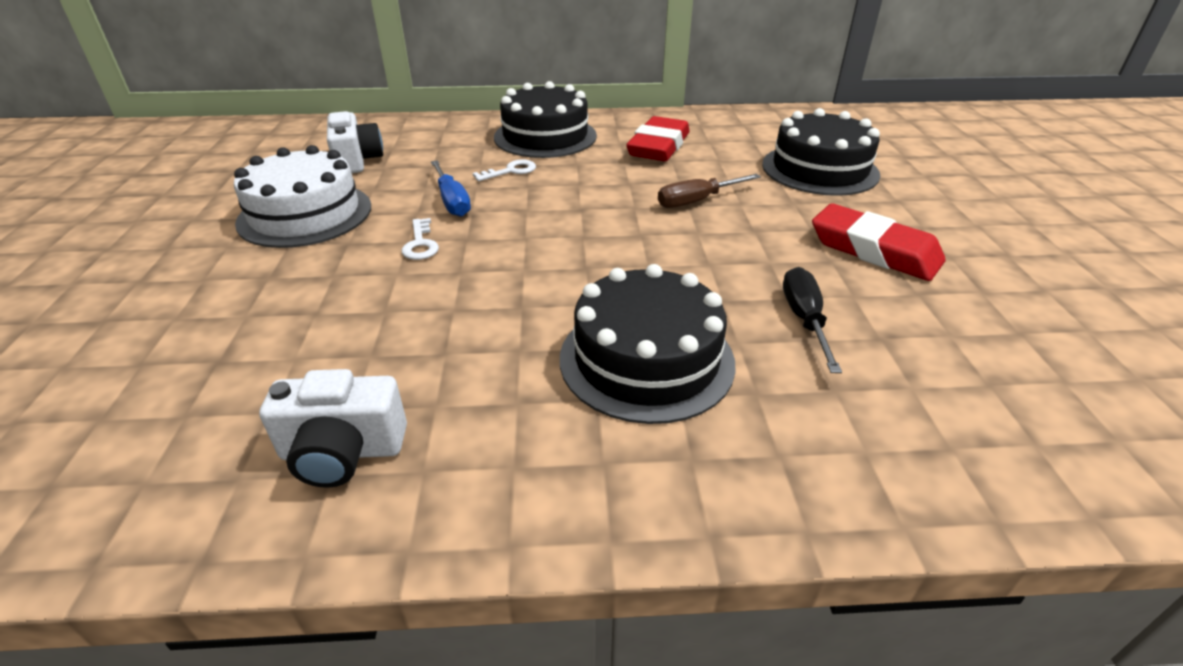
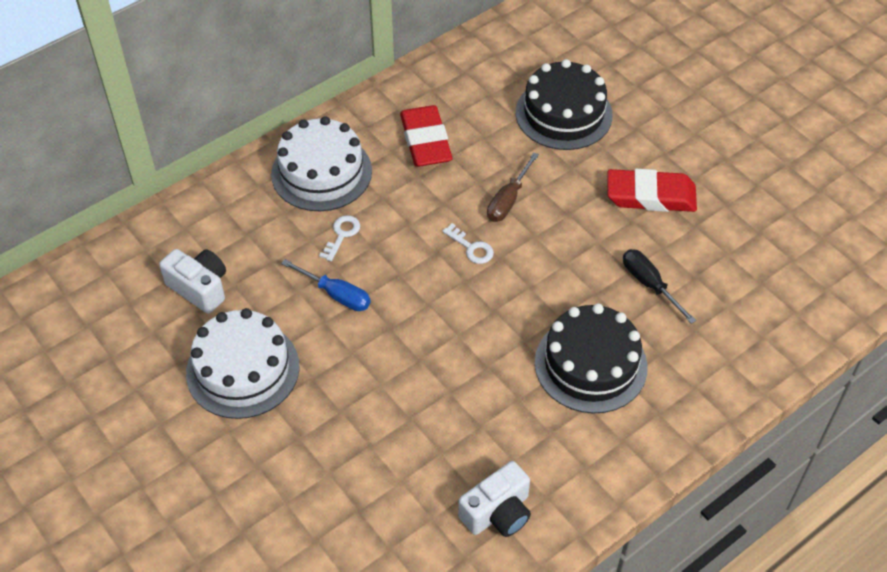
camera: 35 degrees left, 15 degrees up
(420, 244) = (365, 350): white key -> white key (471, 248)
(545, 136) = (321, 172): black cake -> white cake

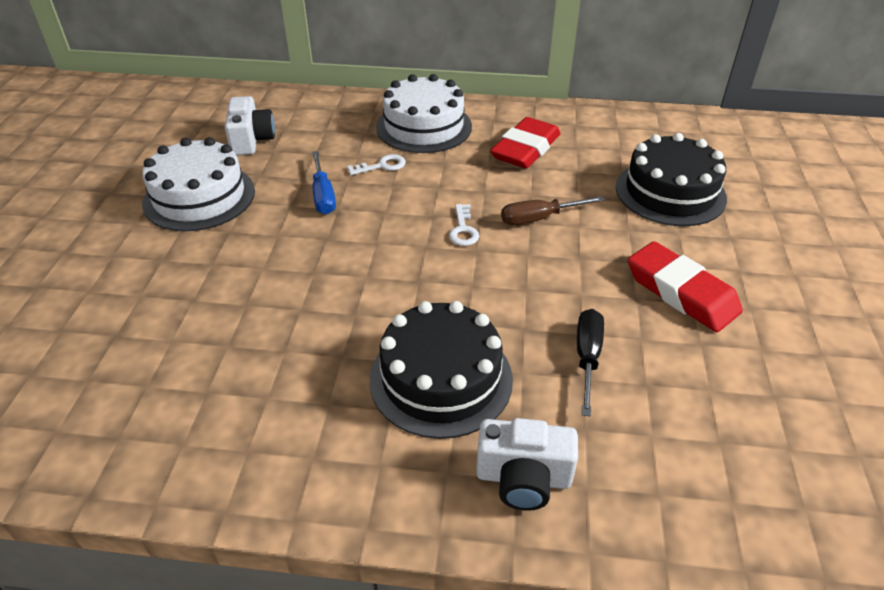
camera: 45 degrees right, 10 degrees down
(497, 512) = (193, 427): white camera -> white camera (523, 478)

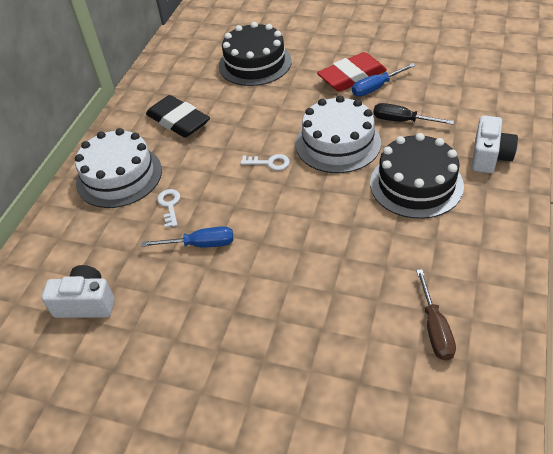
camera: 75 degrees left, 5 degrees up
(199, 197) = (172, 339): white cake -> white cake (338, 143)
(525, 149) = (178, 121): red eraser -> black eraser
(539, 218) = (266, 124): brown screwdriver -> brown screwdriver (435, 329)
(663, 322) = (376, 88): none -> blue screwdriver

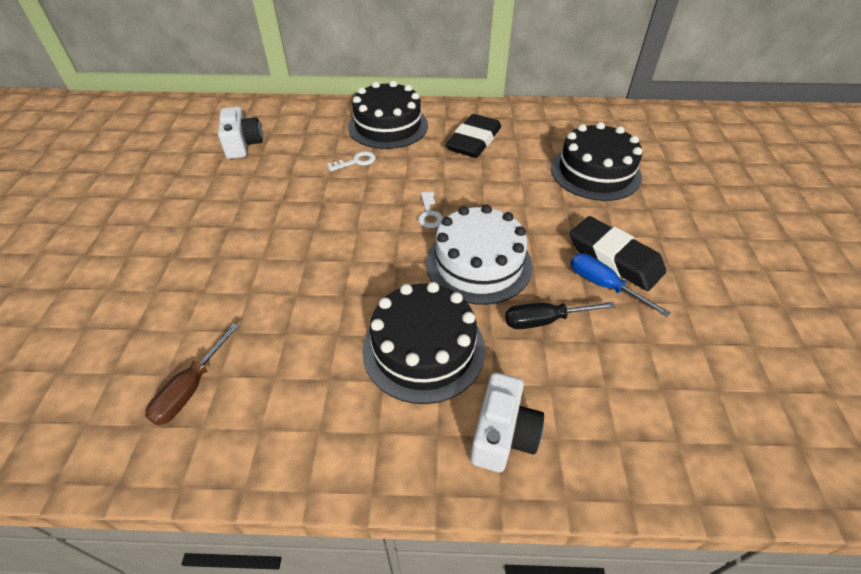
camera: 70 degrees right, 0 degrees up
(119, 176) = (388, 126): white cake -> black cake
(201, 244) = (308, 191): blue screwdriver -> none
(352, 77) = (614, 258): red eraser -> black eraser
(402, 121) = (544, 320): black screwdriver -> black screwdriver turned 105 degrees counterclockwise
(435, 329) = (190, 389): brown screwdriver -> brown screwdriver turned 45 degrees counterclockwise
(489, 156) = (503, 434): white camera -> white camera turned 75 degrees counterclockwise

